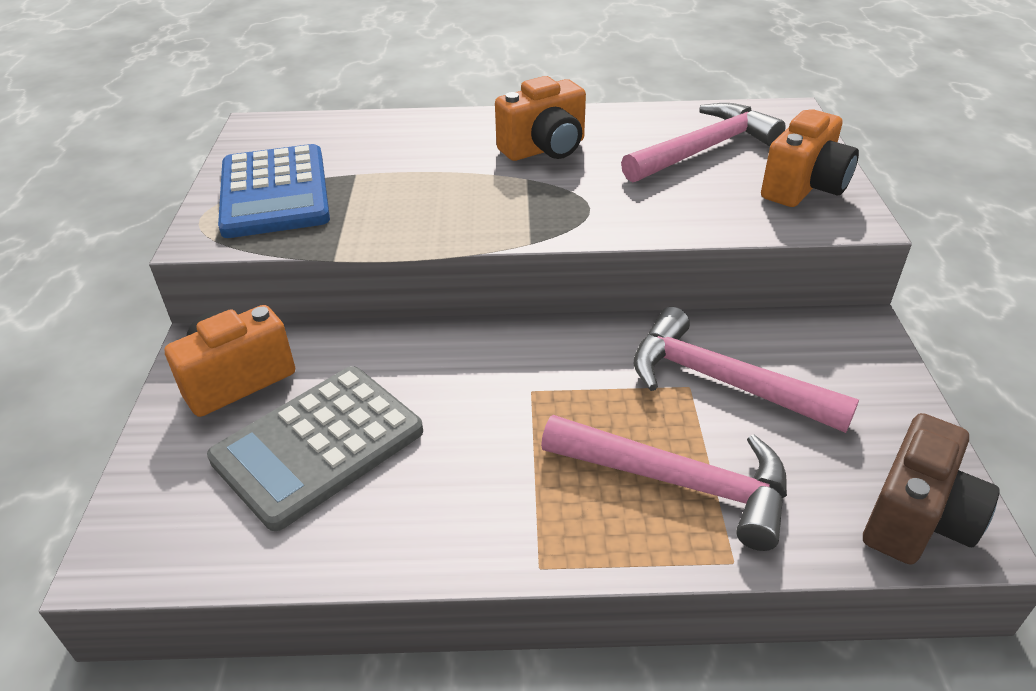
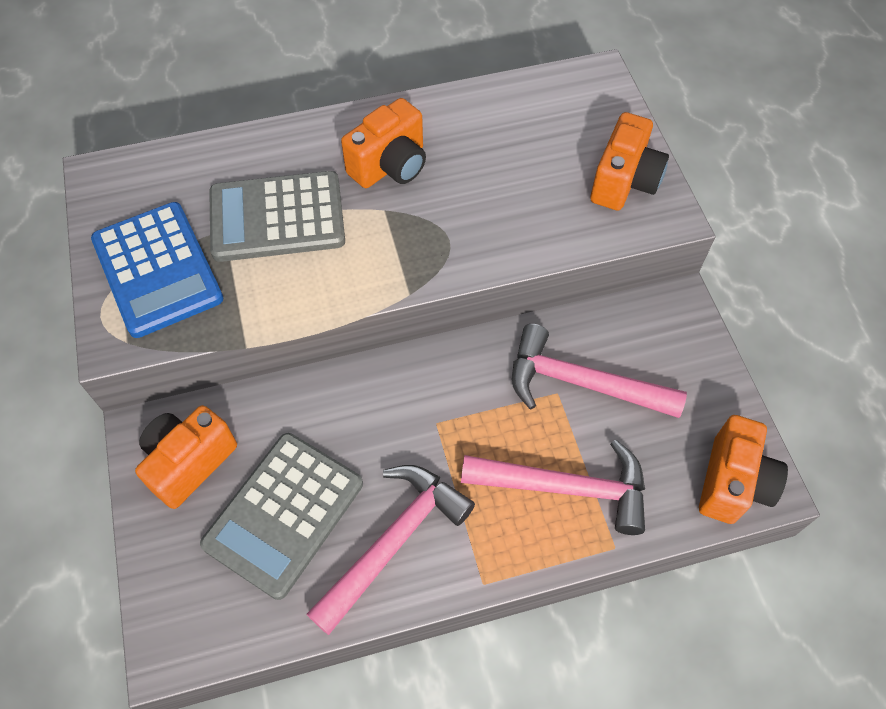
camera: 15 degrees left, 20 degrees up
(413, 171) = (277, 217): none -> grey calculator
(704, 149) = (532, 143): pink hammer -> pink hammer (393, 541)
(916, 519) = (732, 483): brown camera -> orange camera

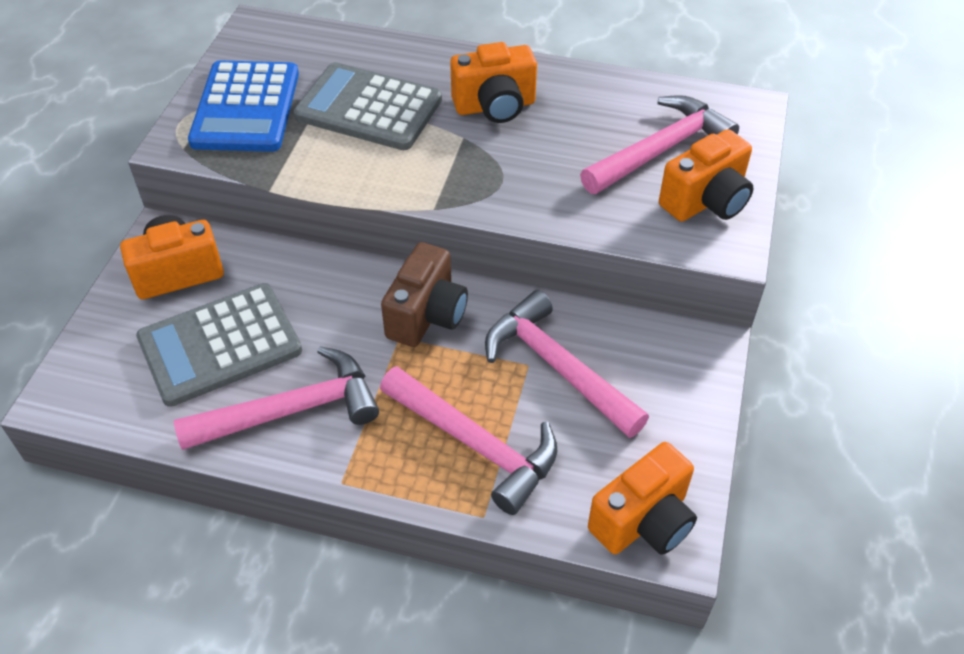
camera: 30 degrees right, 10 degrees down
(445, 390) = (427, 315): none -> brown camera
(556, 148) = (660, 150): none -> pink hammer

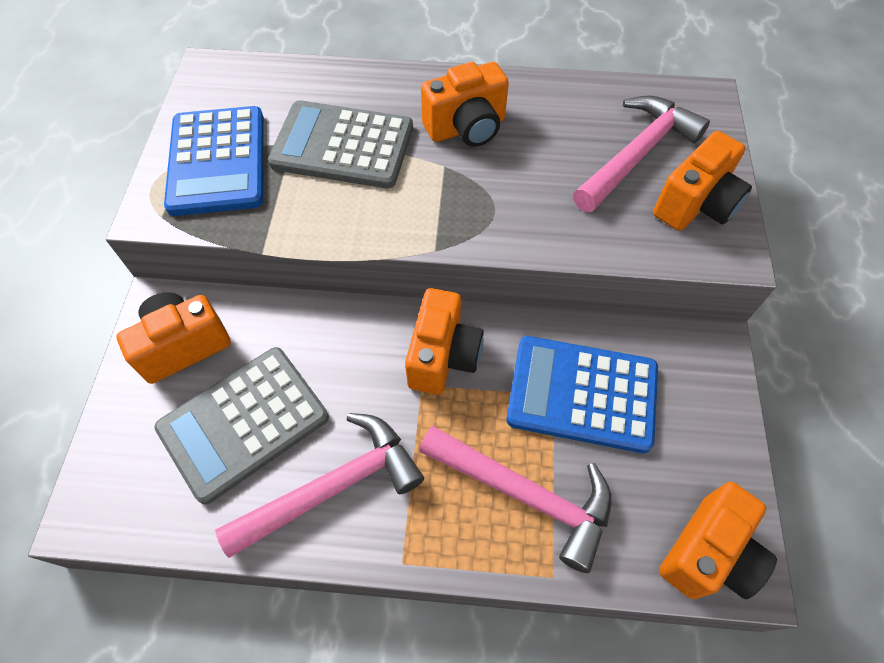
camera: 10 degrees left, 10 degrees up
(427, 315) = (443, 356): brown camera -> orange camera
(557, 367) = (582, 394): pink hammer -> blue calculator

